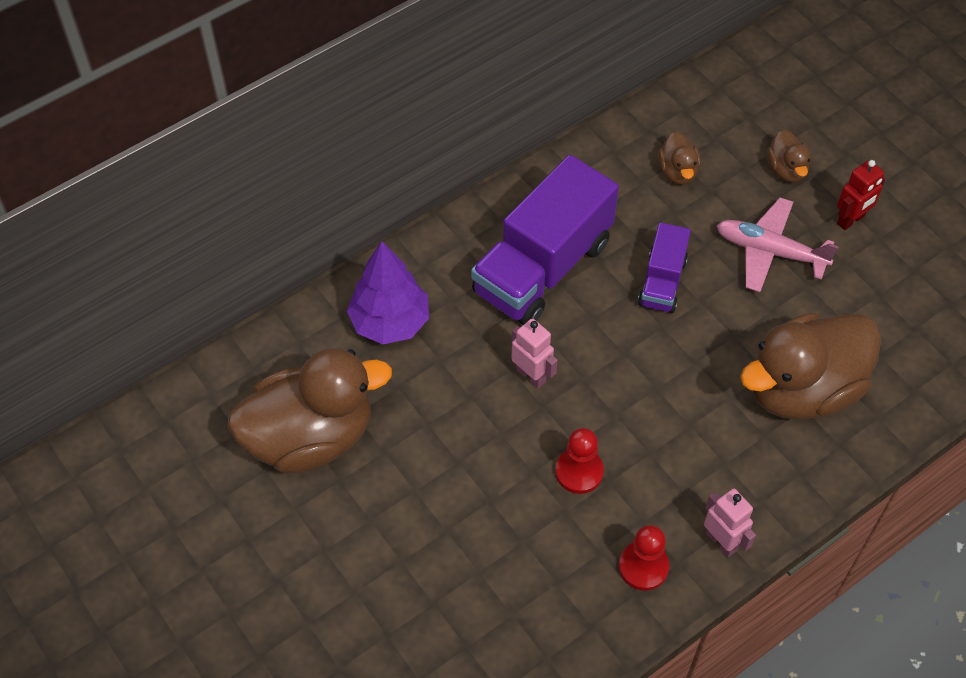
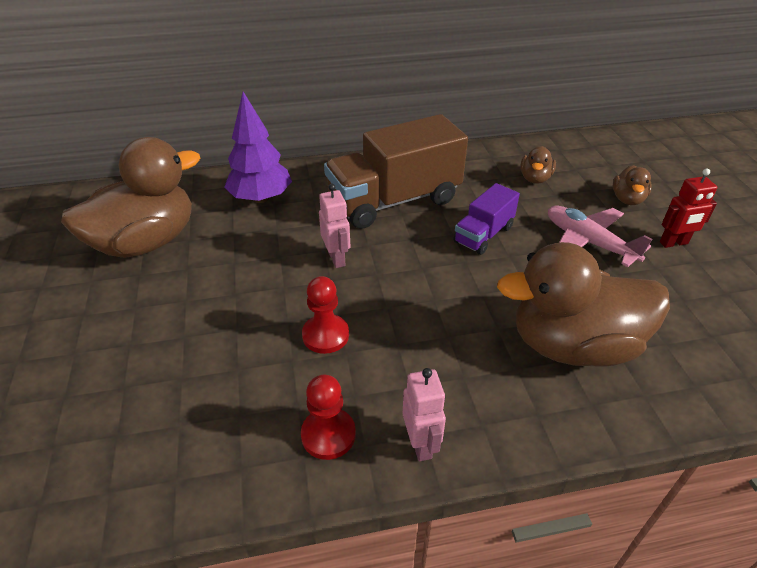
camera: 25 degrees right, 15 degrees down
(310, 437) = (146, 242): brown duck -> brown duck turned 45 degrees counterclockwise
(542, 267) = (394, 201): purple truck -> brown truck

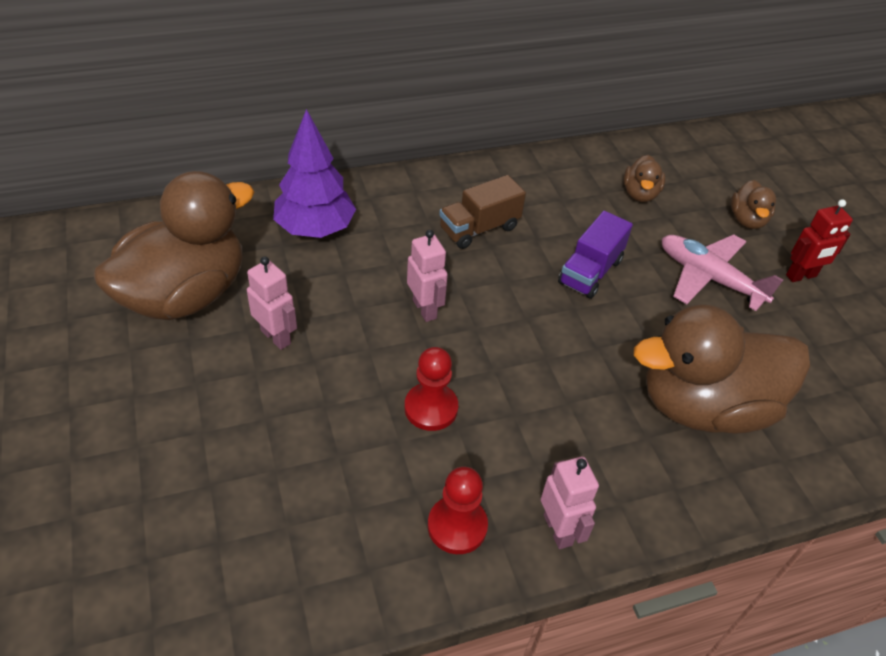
camera: 10 degrees left, 5 degrees up
(209, 275) = (276, 337): none -> pink robot
(394, 201) = (479, 228): brown truck -> brown truck, size x0.52

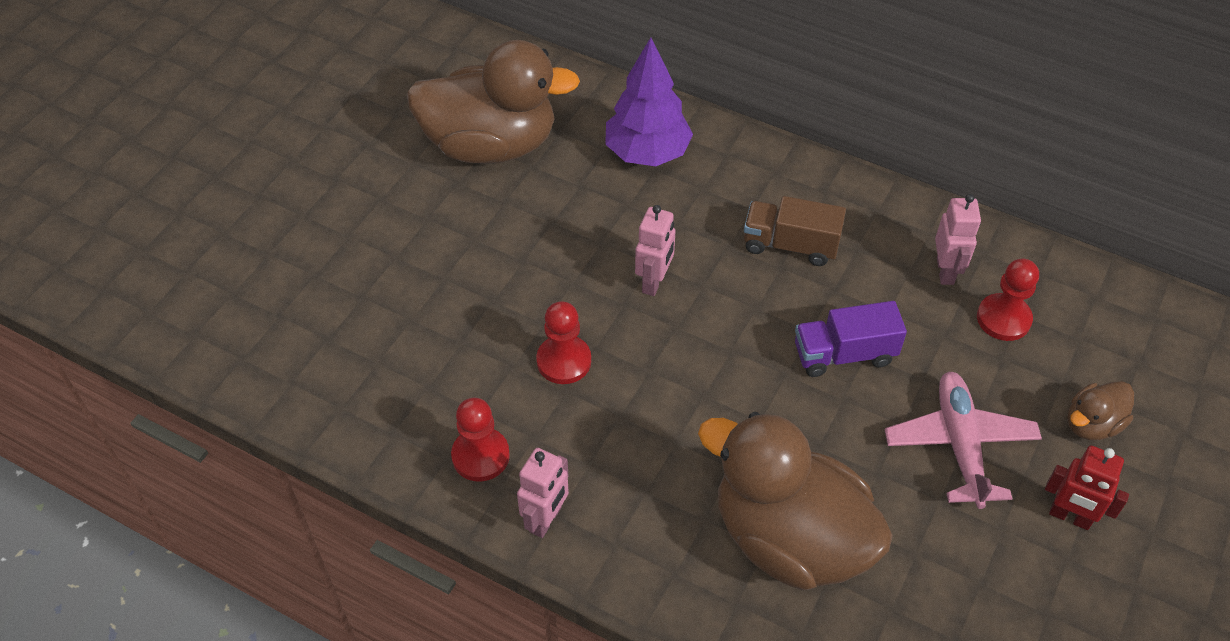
camera: 50 degrees right, 5 degrees up
(276, 337) = (517, 223): pink robot -> pink robot (945, 271)
(640, 194) = (1003, 319): brown duck -> red pawn

